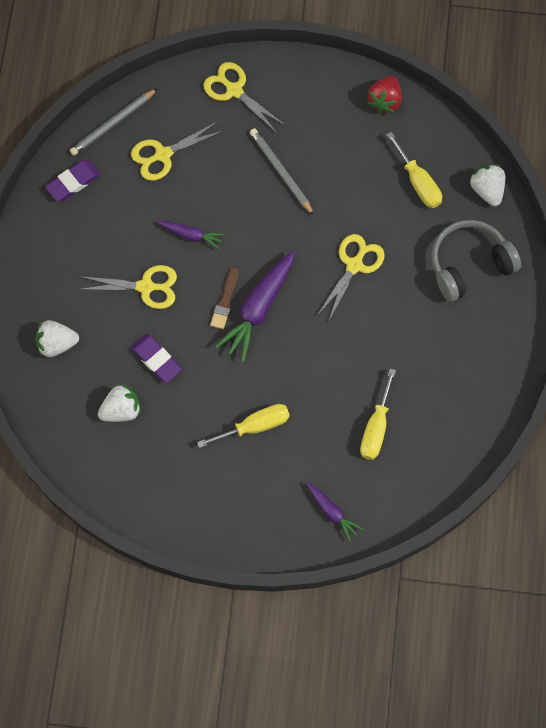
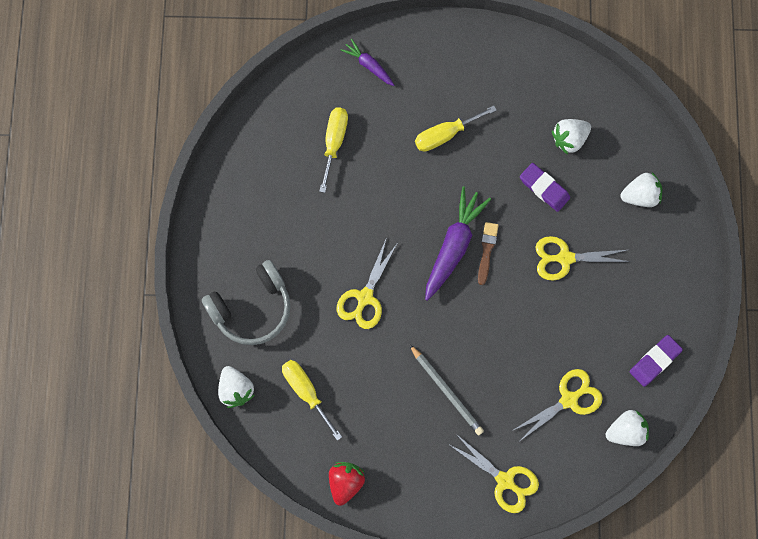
camera: 175 degrees right, 5 degrees up
(113, 123) = (625, 430): grey pencil -> white strawberry
(191, 235) = (528, 315): purple carrot -> none

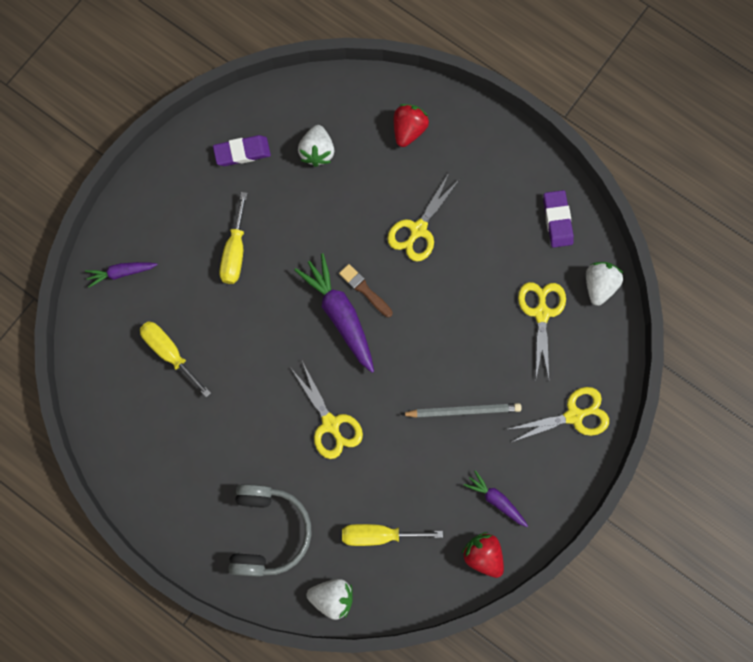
camera: 55 degrees left, 0 degrees up
(395, 464) = (496, 500): none -> purple carrot
(544, 188) = (345, 203): purple eraser -> purple eraser (242, 152)
(640, 195) = (408, 130): white strawberry -> red strawberry

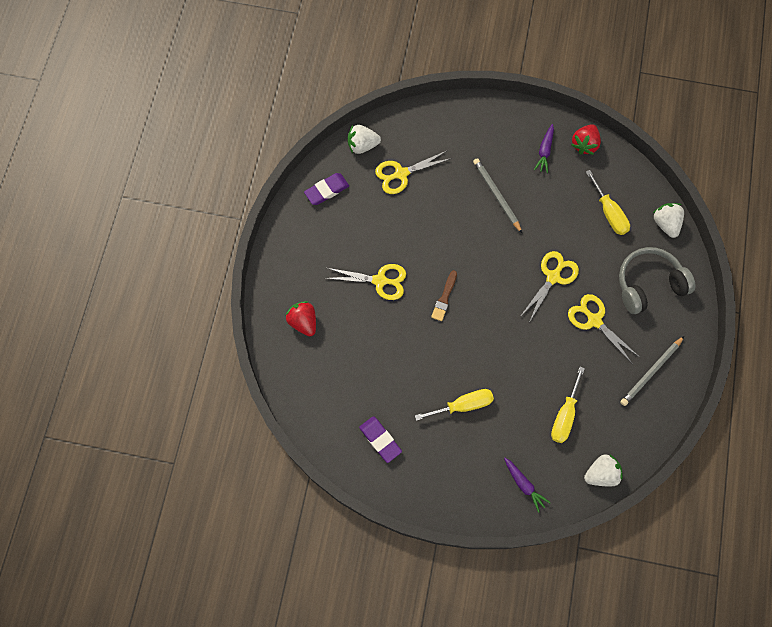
camera: 115 degrees left, 5 degrees down
(167, 475) = (651, 372): none -> grey pencil
(317, 152) = (353, 382): white strawberry -> white strawberry (601, 473)
(340, 315) = (472, 306): purple carrot -> none
(408, 130) = (303, 322): red strawberry -> red strawberry turned 60 degrees clockwise
(574, 415) = (462, 126): yellow scissors -> yellow scissors (594, 320)

